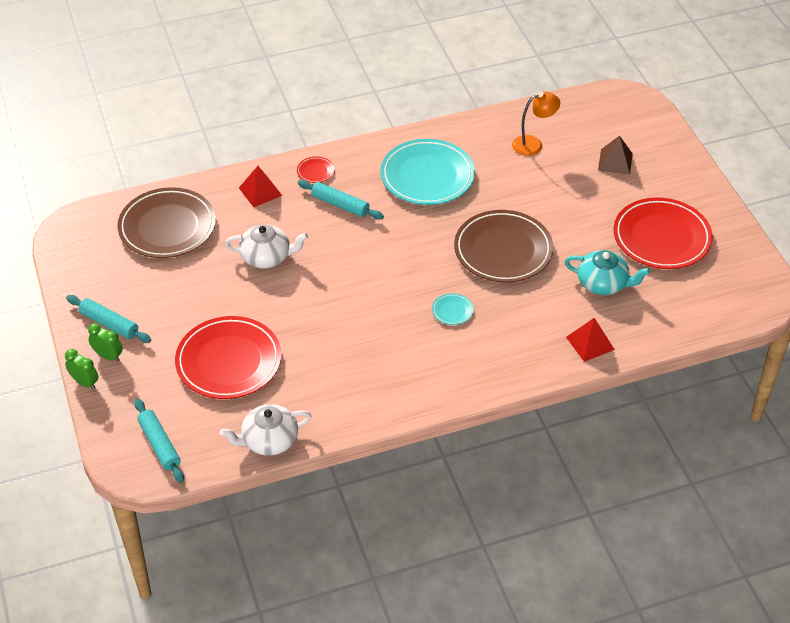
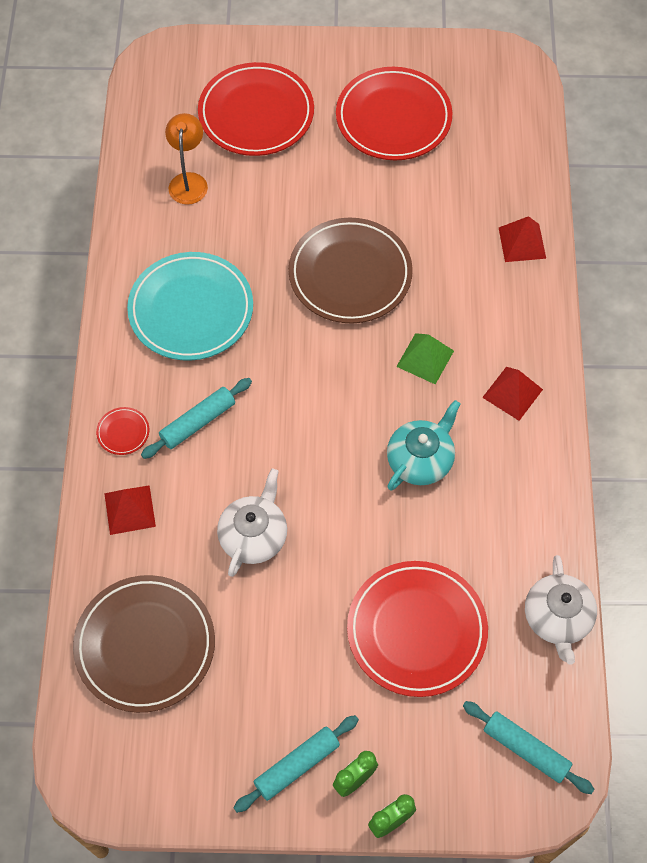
camera: 70 degrees left, 15 degrees up
(159, 445) = (525, 749): turquoise rolling pin -> turquoise rolling pin turned 45 degrees clockwise
(448, 369) = (512, 393): none -> red pyramid
(452, 311) = (425, 358): turquoise plate -> green pyramid
(603, 283) = (440, 197): turquoise teapot -> turquoise teapot (420, 460)
(615, 161) = (256, 114): brown pyramid -> red plate

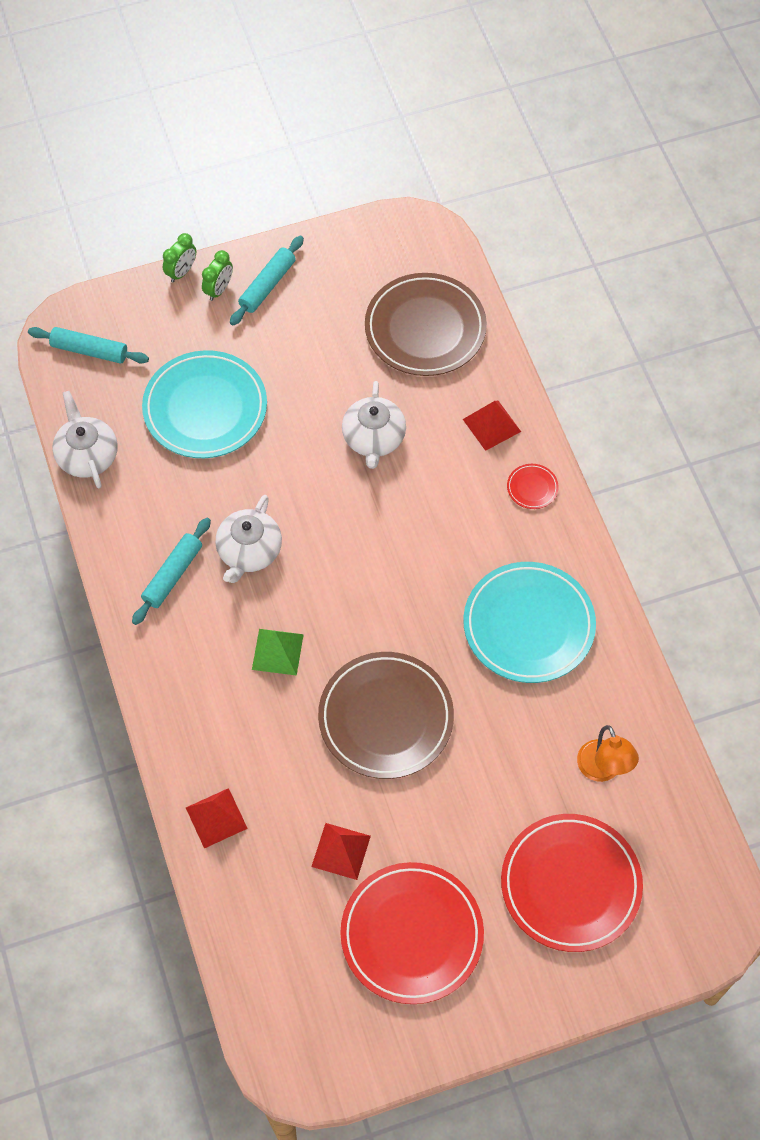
camera: 160 degrees right, 0 degrees up
(198, 422) = (469, 518): turquoise rolling pin -> turquoise rolling pin (172, 575)
(416, 630) = (205, 408): red plate -> turquoise plate
(420, 460) = (249, 551): turquoise teapot -> white teapot
(512, 393) = (180, 644): red pyramid -> red pyramid (341, 851)

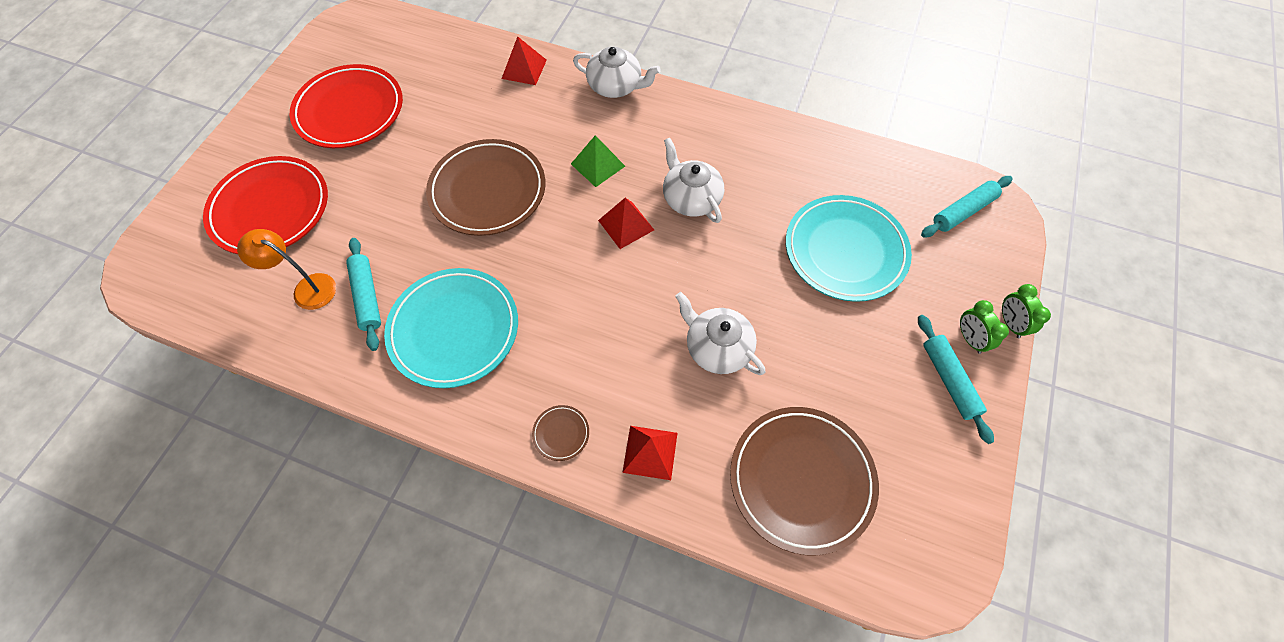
camera: 130 degrees right, 0 degrees up
(87, 455) = (859, 156): white teapot -> white teapot (615, 86)
(172, 575) = (713, 145): turquoise rolling pin -> turquoise rolling pin (367, 297)
(341, 851) = (435, 111): red pyramid -> red pyramid (626, 225)
(532, 488) = (561, 433): red plate -> brown plate

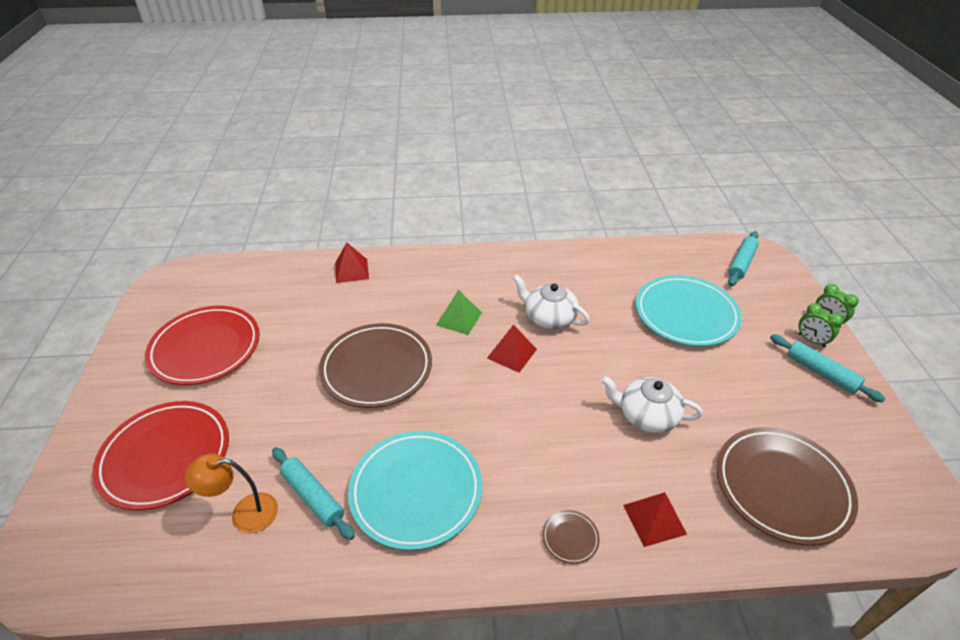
camera: 25 degrees left, 20 degrees down
(615, 86) = (436, 260): white teapot -> none

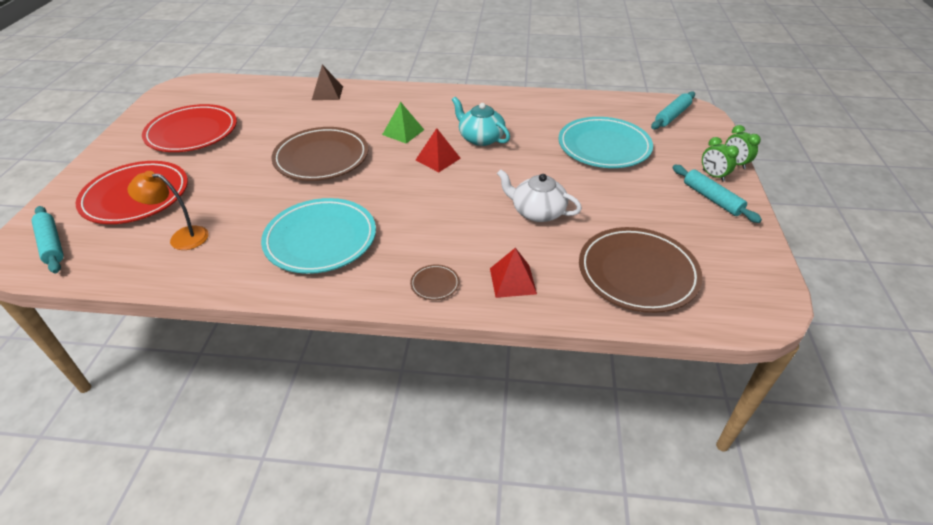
camera: 10 degrees right, 0 degrees up
(313, 496) = (238, 233): turquoise rolling pin -> turquoise rolling pin (52, 244)
(351, 270) = (327, 93): red pyramid -> brown pyramid
(549, 317) = (480, 138): white teapot -> turquoise teapot

